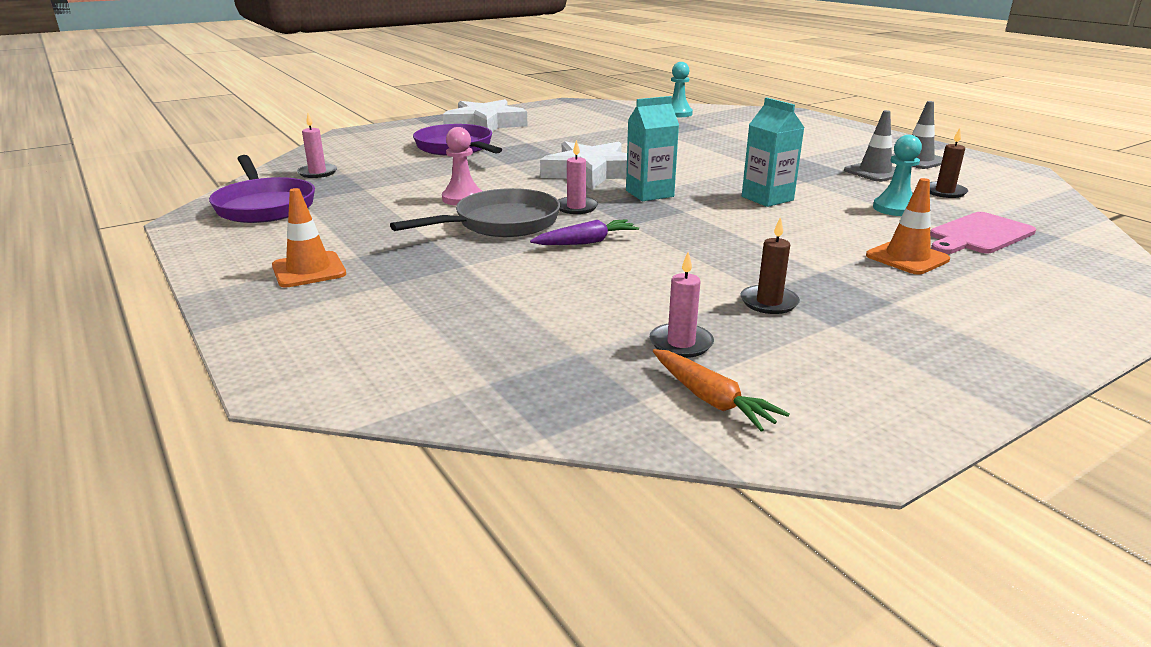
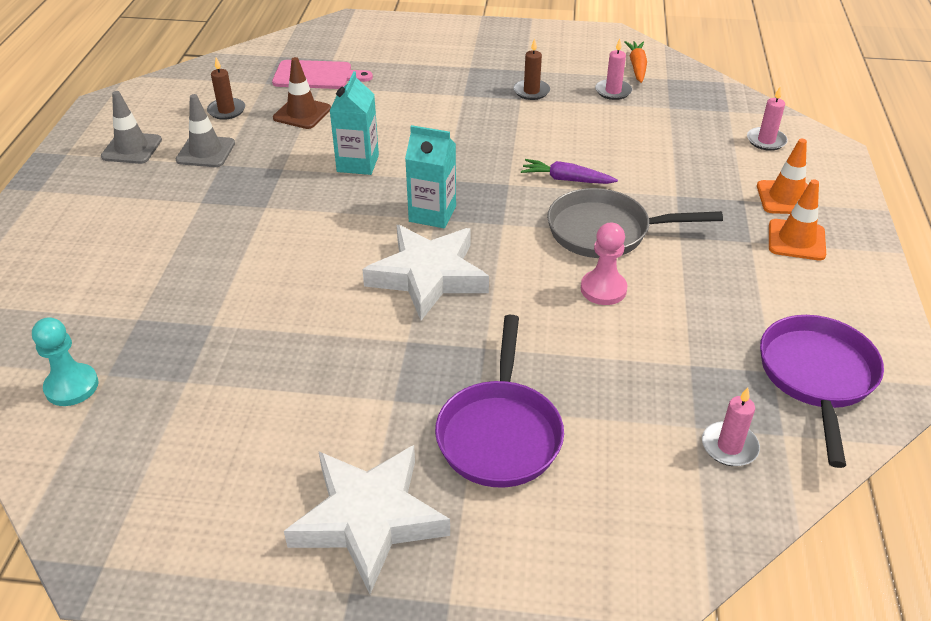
camera: 140 degrees left, 15 degrees up
(576, 207) = (519, 224): pink candle -> pink candle (766, 141)
(895, 208) = (302, 113): turquoise pawn -> brown traffic cone
(907, 258) = (398, 82): orange traffic cone -> orange traffic cone (786, 198)

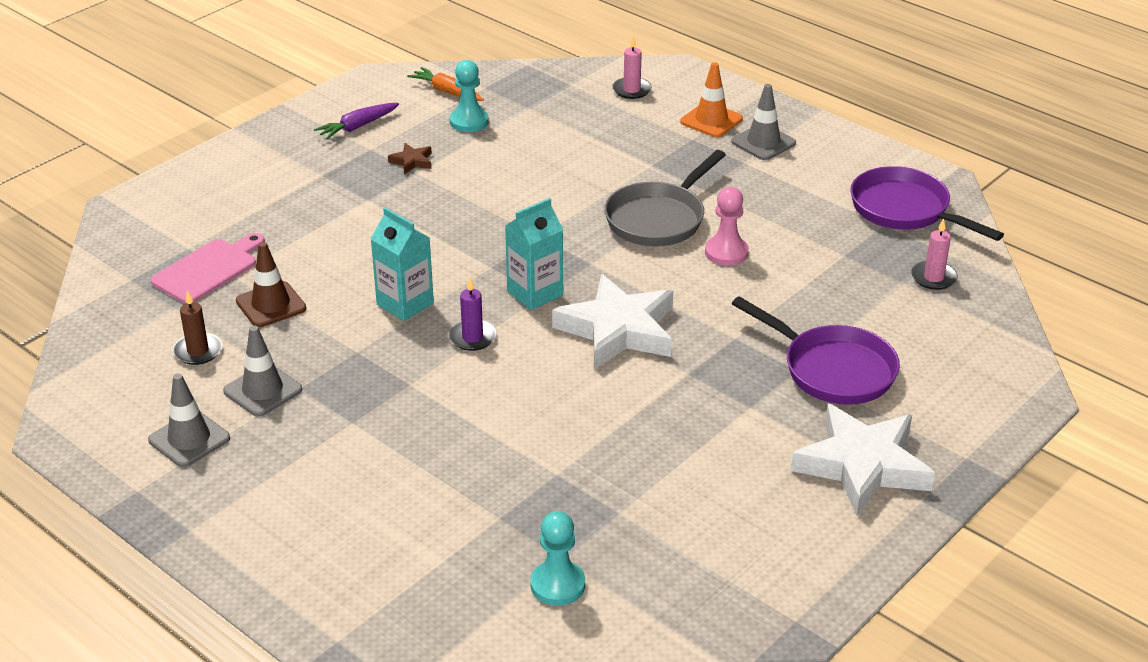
camera: 55 degrees left, 5 degrees down
(347, 210) = (472, 337): none -> purple candle
(531, 91) = (412, 161): brown candle -> brown star
(566, 179) = (568, 205): purple carrot -> purple carrot (357, 127)
(613, 91) = (469, 121): pink candle -> turquoise pawn
(796, 240) = (763, 142): orange traffic cone -> grey traffic cone

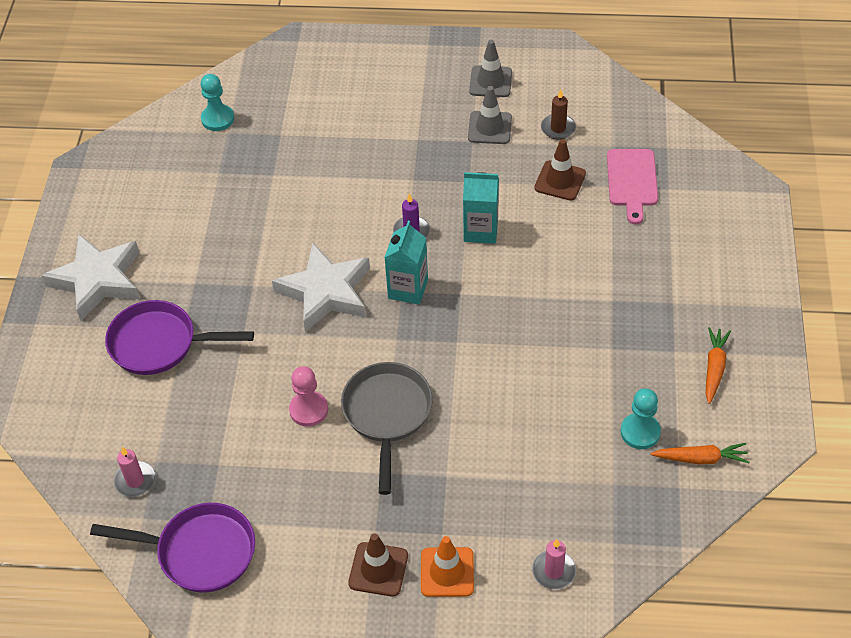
camera: 145 degrees right, 15 degrees up
(357, 127) = (714, 368): purple carrot -> orange carrot
(412, 161) = (628, 357): brown star -> none
(763, 142) = (378, 569): grey traffic cone -> brown traffic cone

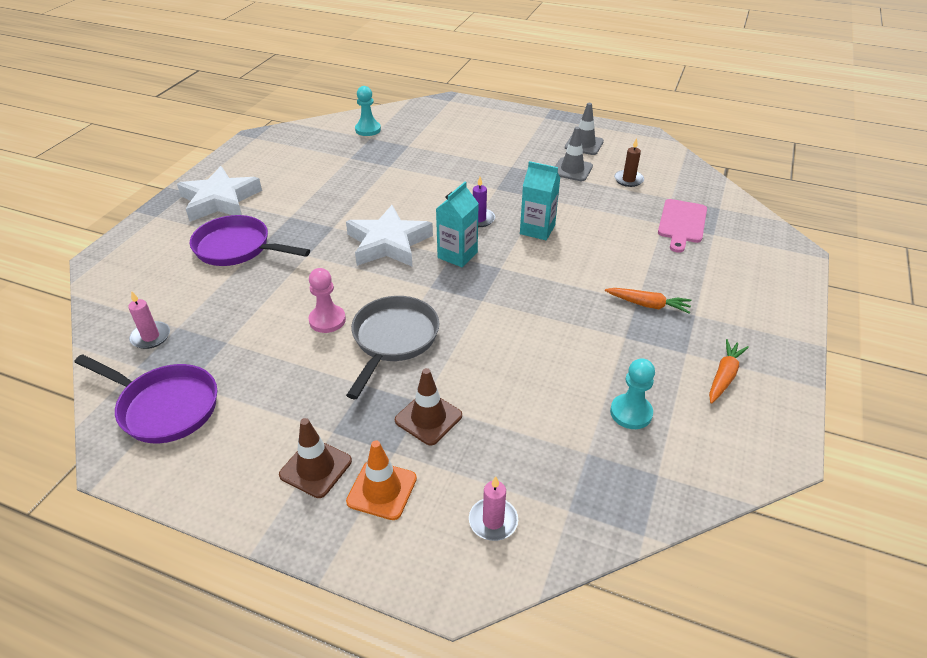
camera: 15 degrees right, 10 degrees down
(560, 181) = (618, 211): brown traffic cone -> brown traffic cone (428, 418)
(701, 459) = (689, 453): orange carrot -> orange carrot (648, 305)

